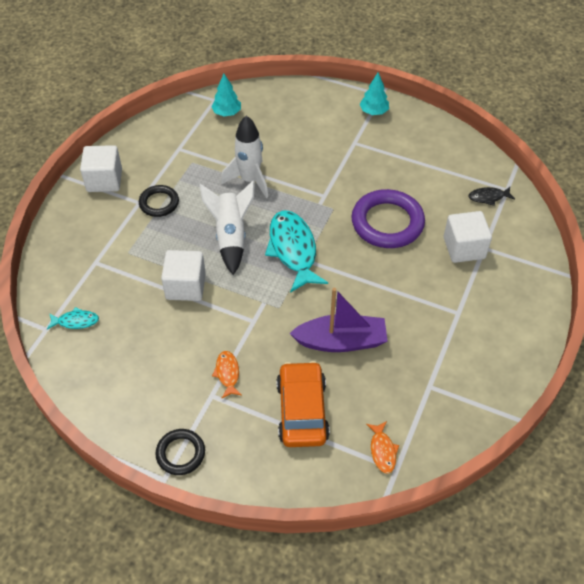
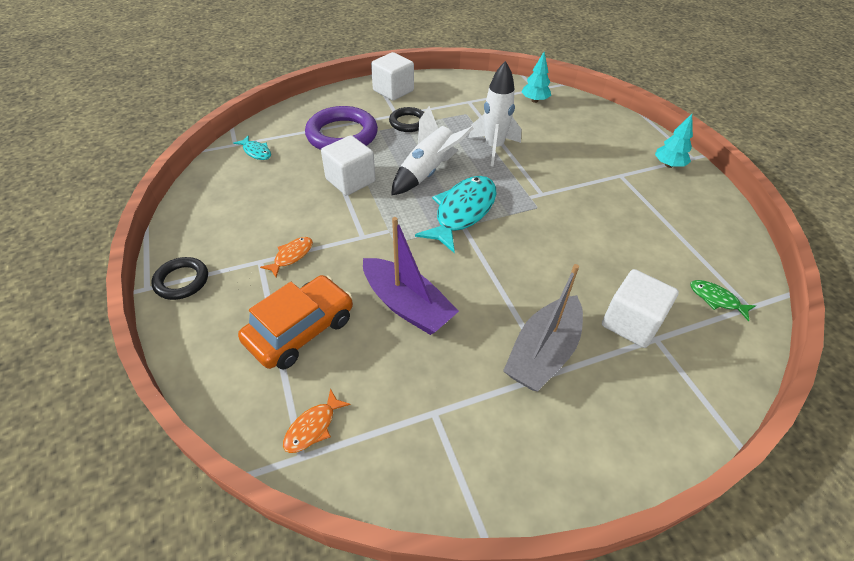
camera: 45 degrees right, 5 degrees down
(387, 223) = (575, 249): purple ring -> purple ring (342, 135)
(442, 305) = (543, 353): none -> grey boat
(488, 197) = (716, 299): black fish -> green fish

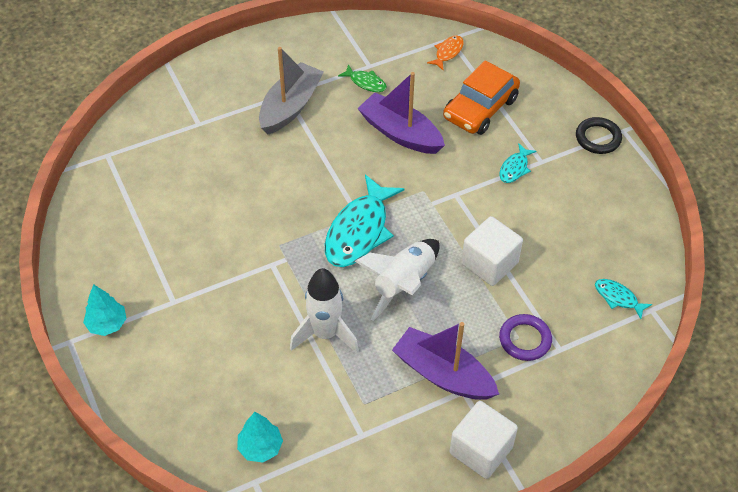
camera: 175 degrees right, 5 degrees up
(291, 256) = (515, 168): orange fish -> turquoise fish
(342, 135) = (525, 339): purple ring -> purple ring, size x0.56
(408, 122) = (443, 374): black ring -> purple boat
(631, 322) = (215, 134): white cube -> none
(716, 299) = (133, 159): green fish -> green fish (366, 82)

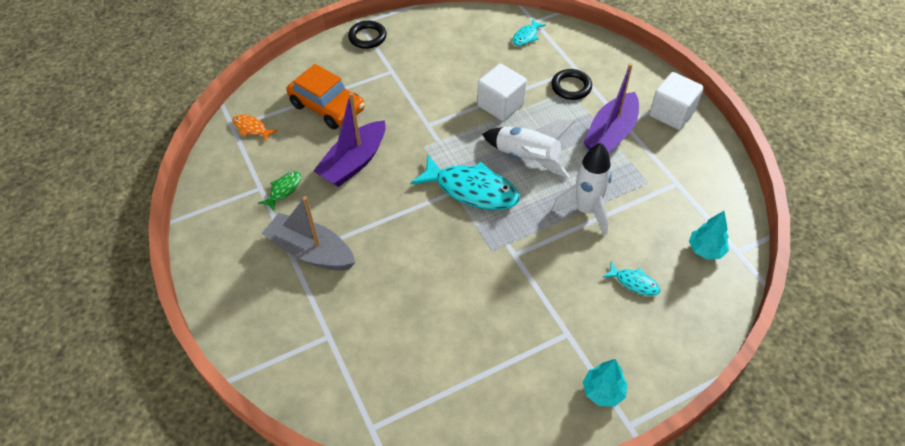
camera: 90 degrees left, 0 degrees up
(515, 168) = (399, 87): turquoise fish -> turquoise fish (634, 283)
(525, 339) = (571, 87): purple ring -> black ring

